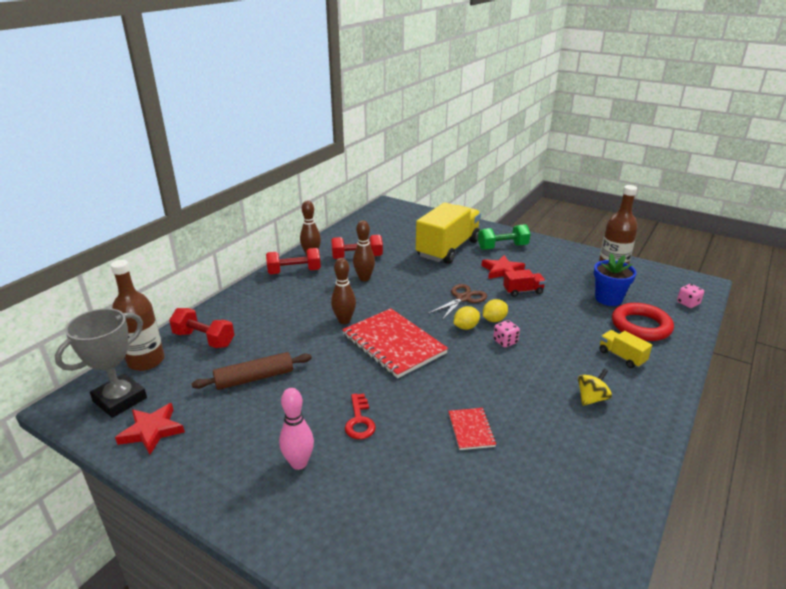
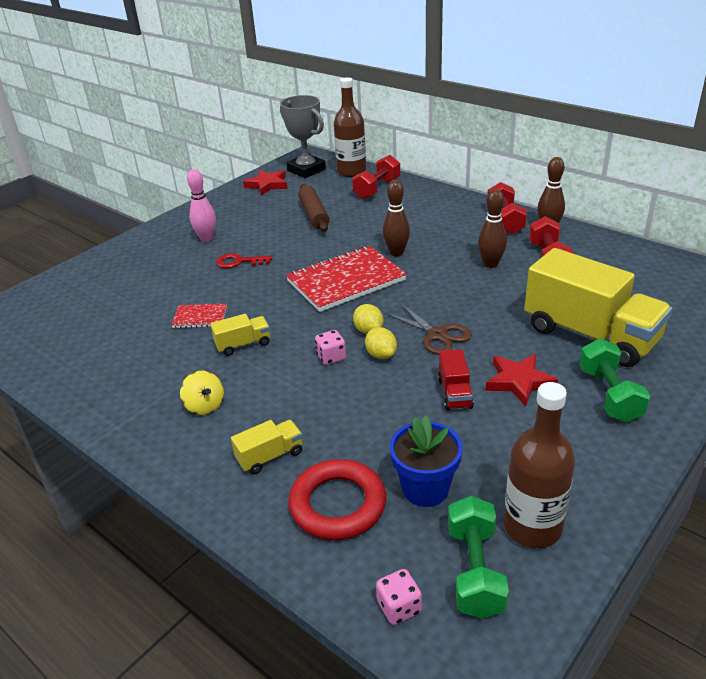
camera: 100 degrees right, 5 degrees up
(505, 391) = (243, 344): none -> yellow truck
(650, 284) = (475, 571): none -> green dumbbell

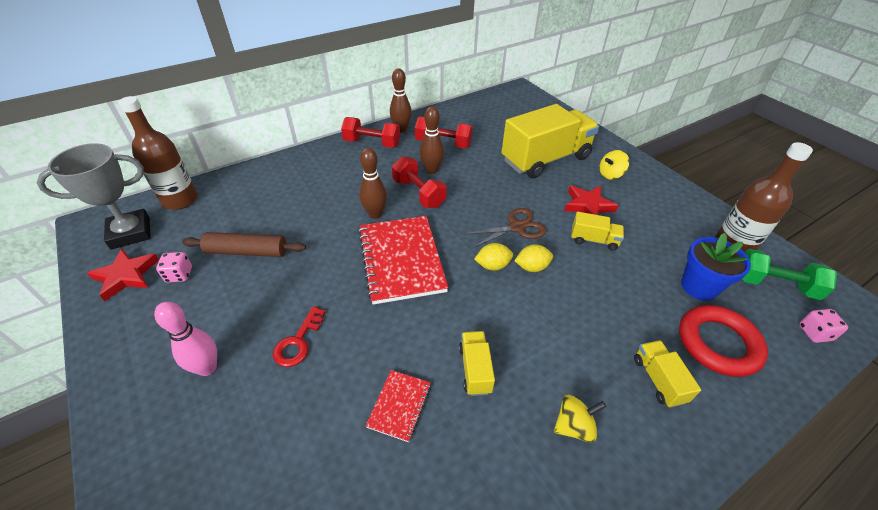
camera: 75 degrees left, 10 degrees up
(331, 357) = (523, 301): pink dice -> pink dice (179, 275)
(377, 189) = (240, 193): red dumbbell -> red dumbbell (418, 193)
(454, 393) = (594, 240): red truck -> yellow truck
(609, 395) = (610, 174): green dumbbell -> yellow spinning top

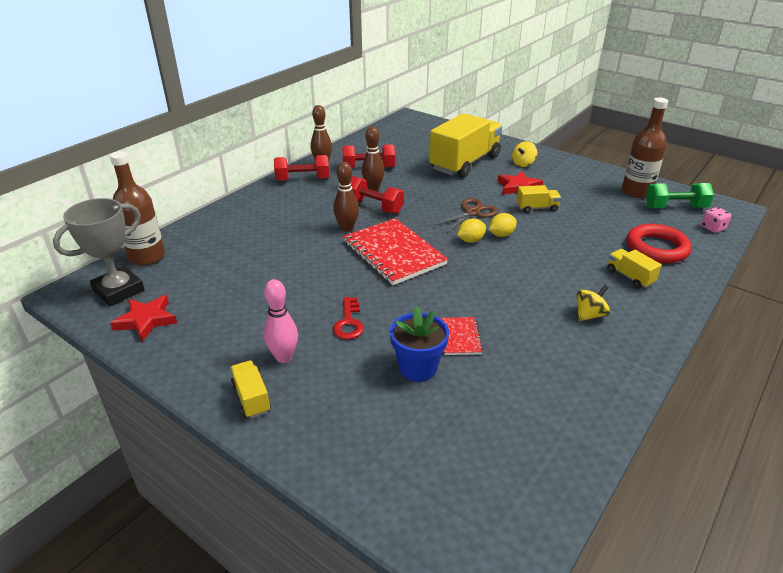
camera: 20 degrees left, 10 degrees down
(179, 275) = (199, 307): pink dice -> none
(247, 251) = (250, 278): brown rolling pin -> none
(475, 369) = (501, 303): yellow truck -> yellow truck (251, 398)
(699, 287) = (627, 220): blue flower pot -> blue flower pot (418, 368)

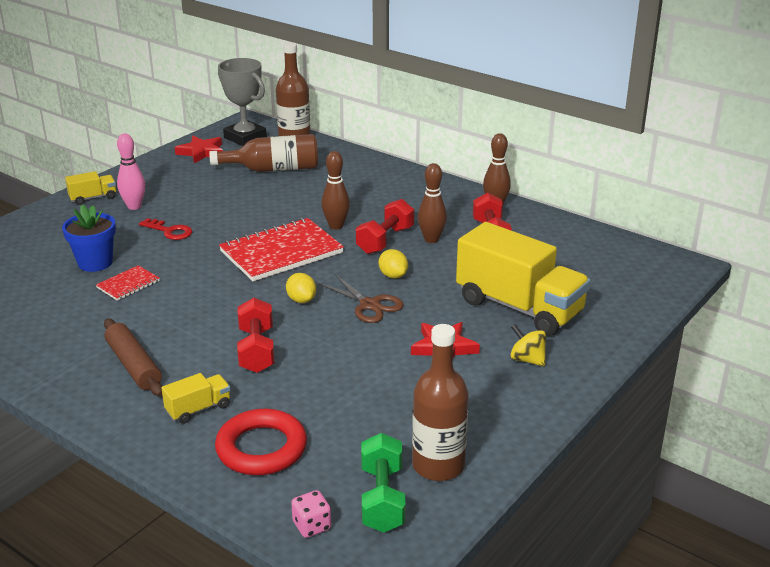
camera: 90 degrees right, 5 degrees down
(216, 266) = (273, 169): none -> brown bottle
(303, 179) = (452, 197): red dumbbell -> red dumbbell (256, 350)
(348, 322) = (169, 231): red key -> red key turned 150 degrees counterclockwise
(459, 337) = (128, 284): red notebook -> red notebook turned 45 degrees counterclockwise
(501, 235) = (312, 322): yellow lemon -> yellow lemon (393, 275)
(537, 208) = (381, 357): yellow truck -> none
(589, 315) = (134, 365): yellow spinning top -> brown rolling pin

